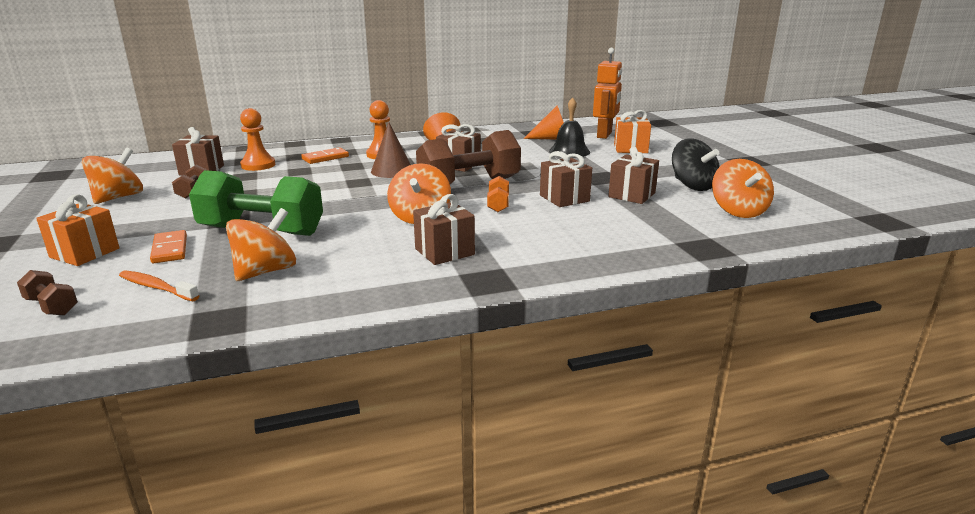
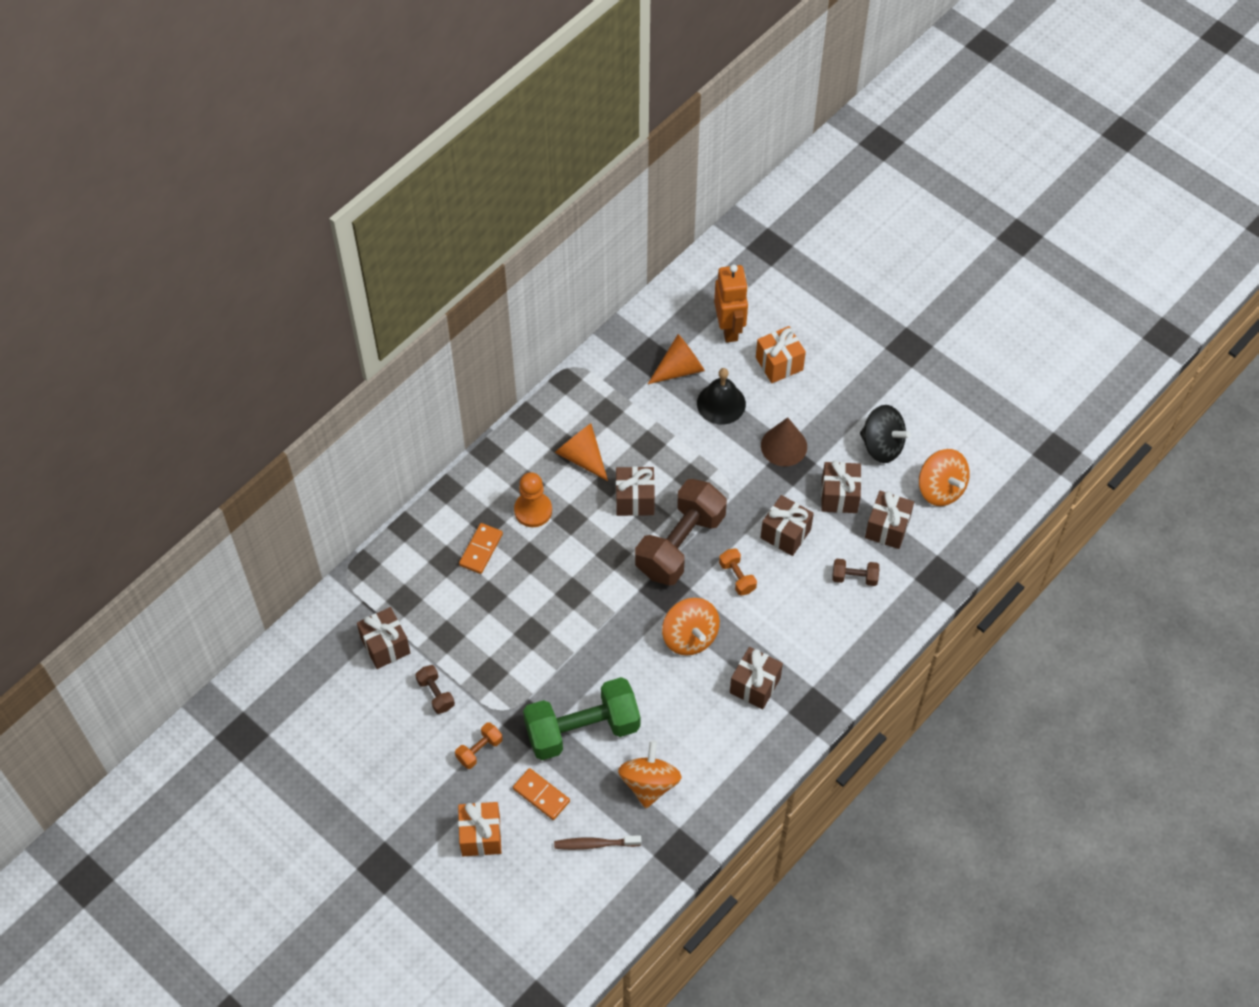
camera: 30 degrees left, 35 degrees up
(52, 306) = (551, 902): brown dumbbell -> brown dumbbell (854, 577)
(118, 197) = (380, 742): orange spinning top -> none
(156, 287) = (595, 844): orange toothbrush -> brown toothbrush
(171, 218) = (479, 750): none -> orange dumbbell
(258, 165) = (430, 604): orange pawn -> none
(392, 171) = (580, 548): brown cone -> brown cone (784, 446)
(666, 215) = (887, 528): none -> brown gift

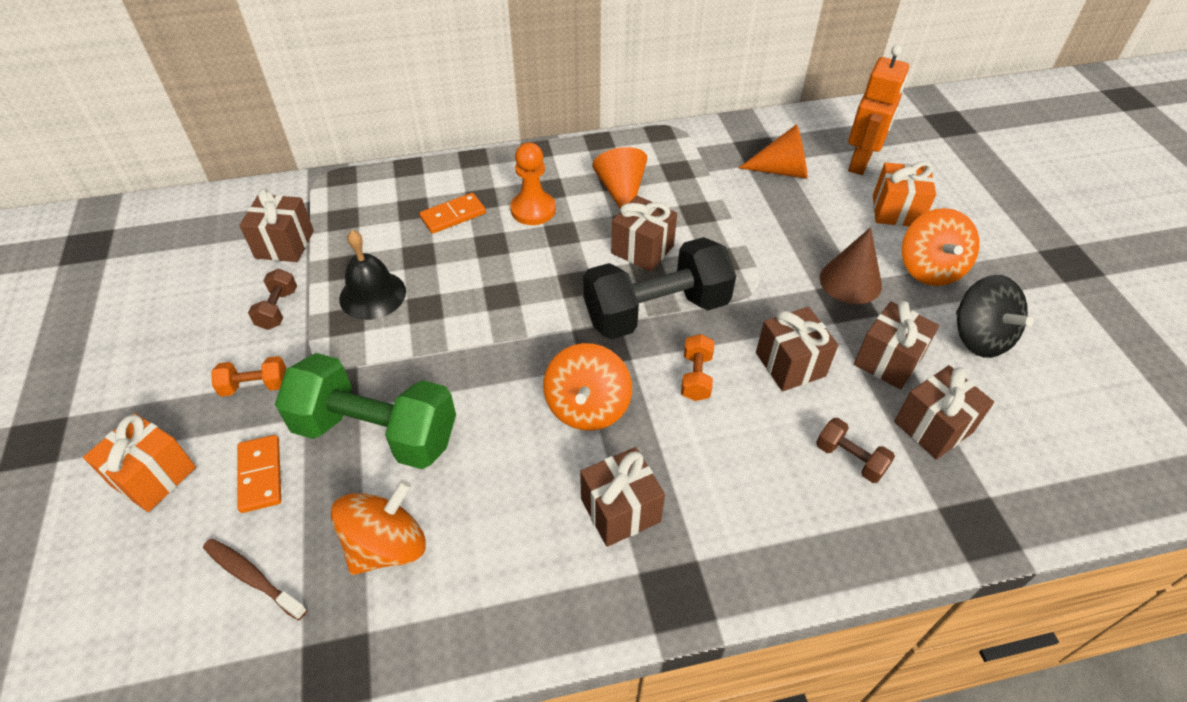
camera: 35 degrees right, 10 degrees down
(680, 544) = (656, 311): brown dumbbell -> black dumbbell
(721, 403) = (804, 215): black bell -> black bell (372, 295)
(940, 489) = (1039, 421): orange spinning top -> orange spinning top (929, 269)

